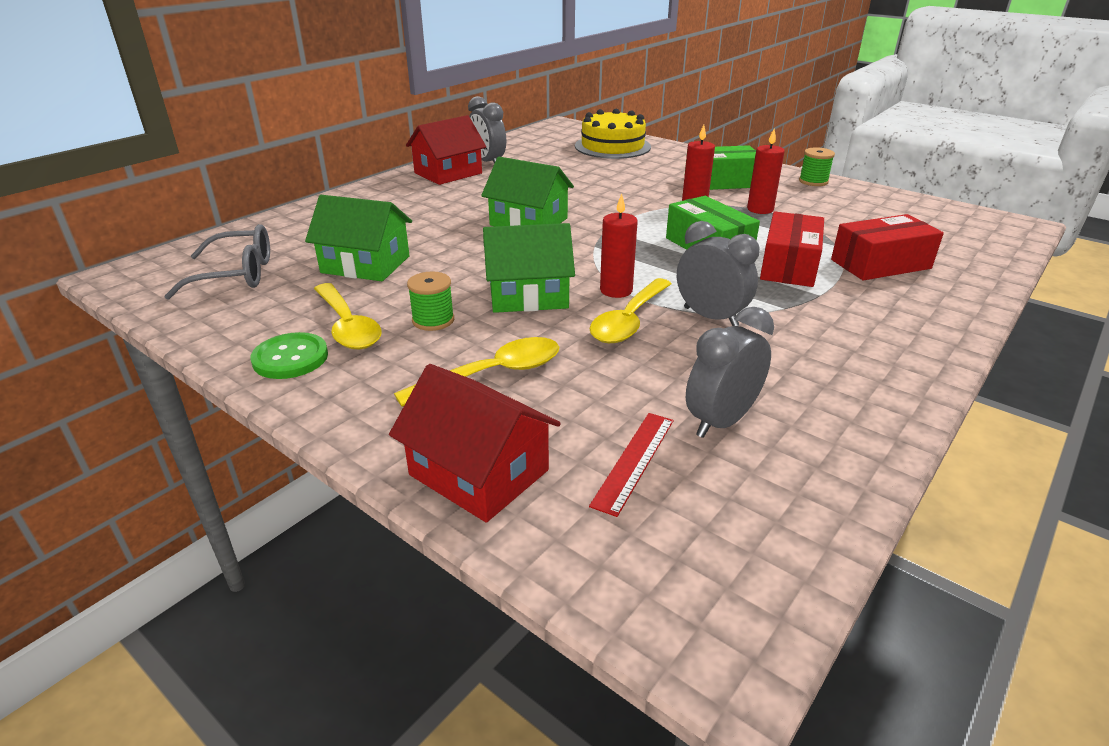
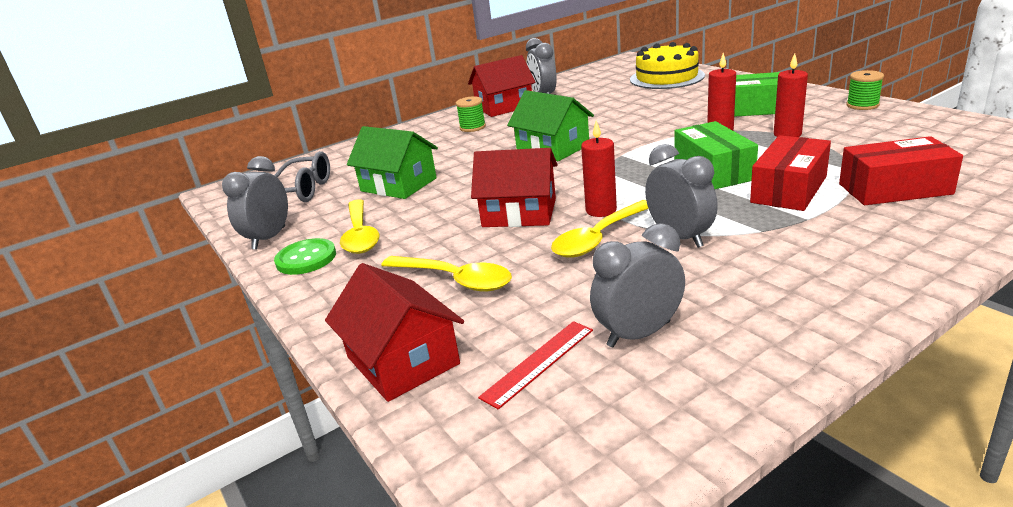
camera: 20 degrees right, 5 degrees down
(225, 334) = (269, 238): none -> grey clock
(433, 320) = (429, 232): green spool -> green spool (472, 127)
(492, 374) = (455, 279): yellow spoon -> yellow spoon turned 45 degrees clockwise
(528, 295) = (519, 213): green house -> red house

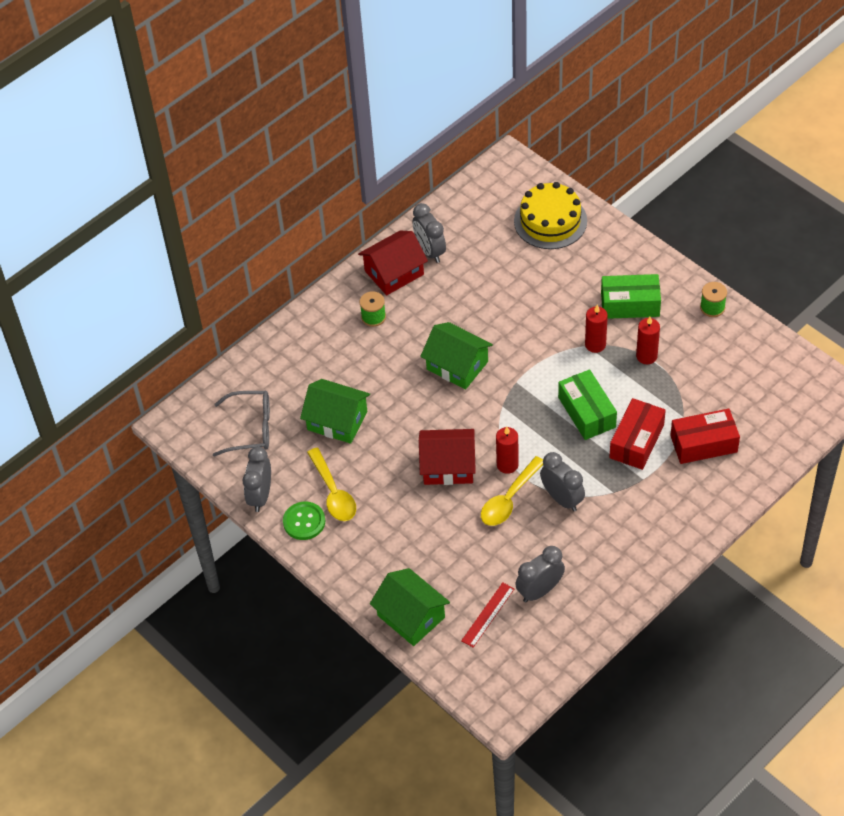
camera: 10 degrees left, 25 degrees up
(402, 360) = (411, 616): red house -> green house
(455, 279) = (421, 544): yellow spoon -> none

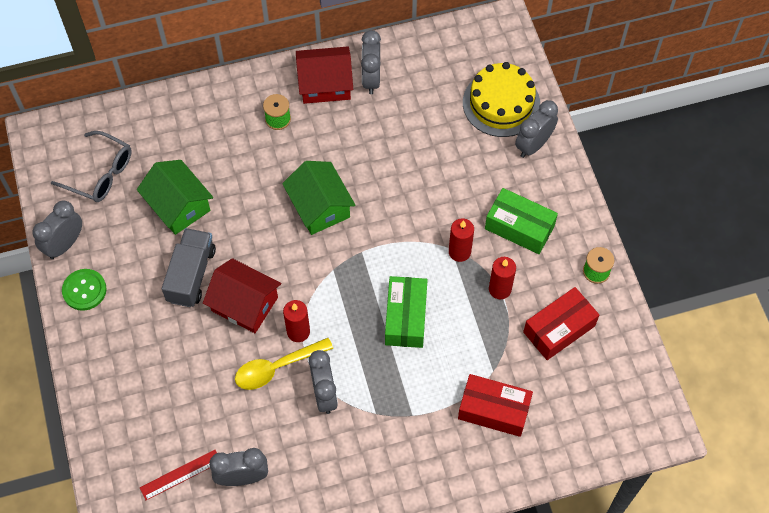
camera: 25 degrees right, 10 degrees up
(333, 492) = (128, 275): yellow spoon -> none
(387, 466) = (191, 275): none -> grey truck
(411, 616) = (112, 437): green house -> none
(598, 239) = (533, 145): none -> grey clock
(636, 441) = (432, 373): red box -> red box (559, 329)

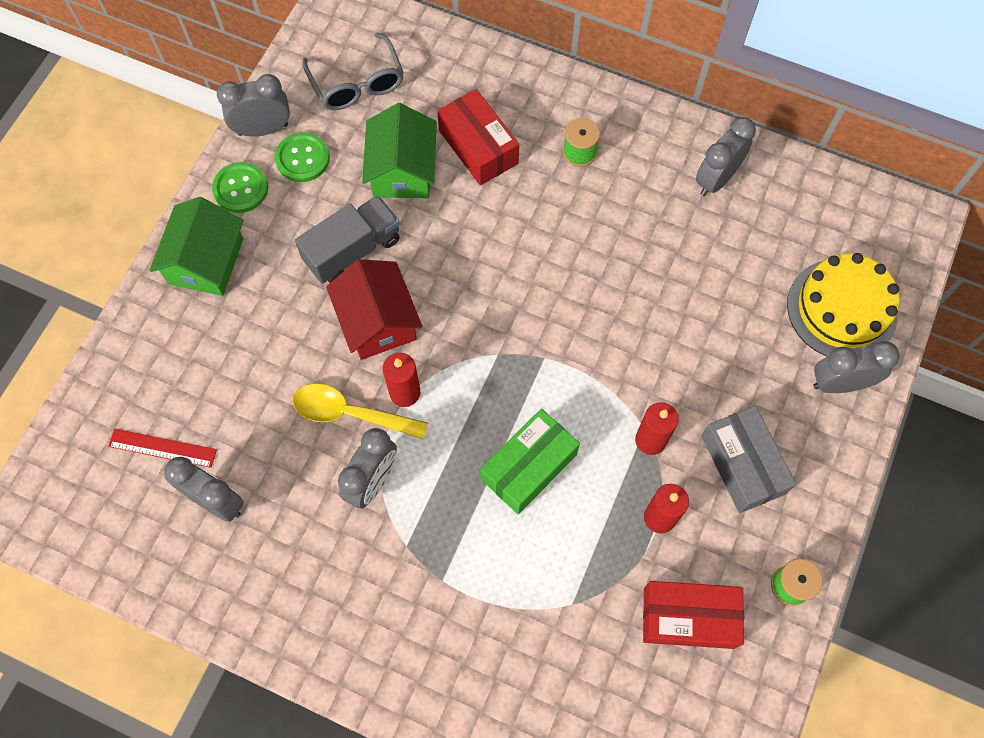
camera: 40 degrees right, 5 degrees up
(108, 244) = (302, 158): none -> green button
(320, 206) = (542, 276): green house -> green house (206, 261)
(325, 84) = (661, 150): red house -> none
(494, 410) = (534, 649): red box -> red box (478, 147)
(519, 227) = (742, 465): green box -> grey box

